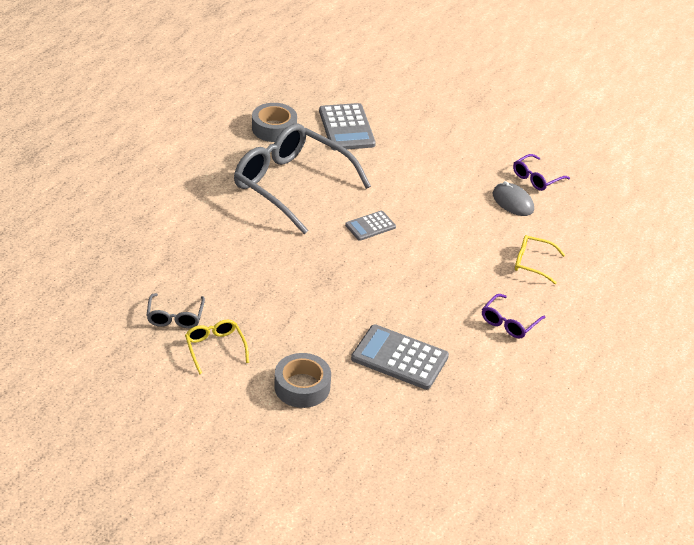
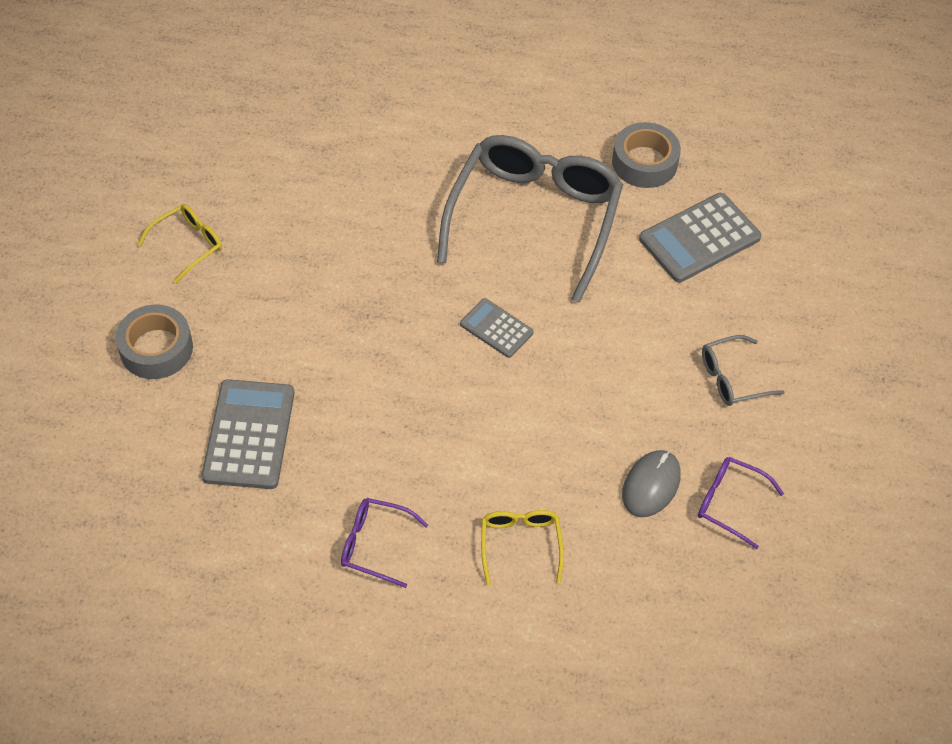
camera: 70 degrees right, 15 degrees up
(175, 317) = (225, 191): grey glasses -> grey glasses (732, 378)

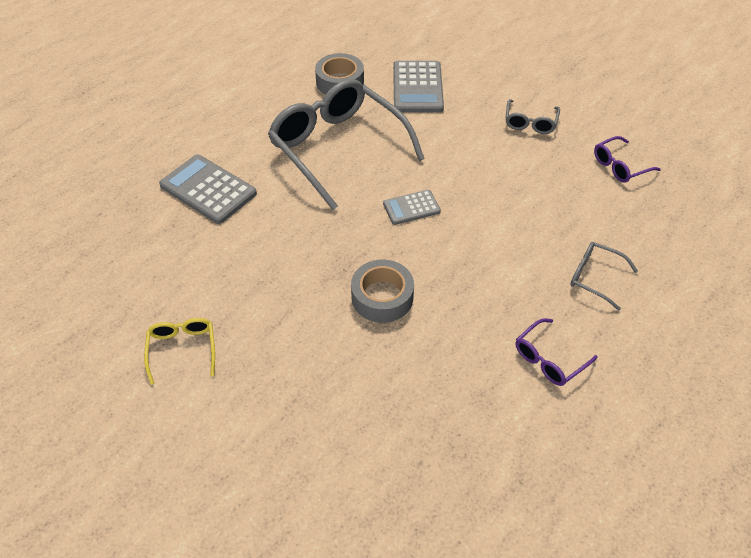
camera: 55 degrees left, 5 degrees down
(156, 348) = (266, 420): grey tape -> grey tape (382, 297)
(249, 434) = (398, 393): grey calculator -> grey calculator (208, 189)
(520, 544) = (595, 277): yellow glasses -> grey glasses
(651, 485) = (586, 193): grey mouse -> none

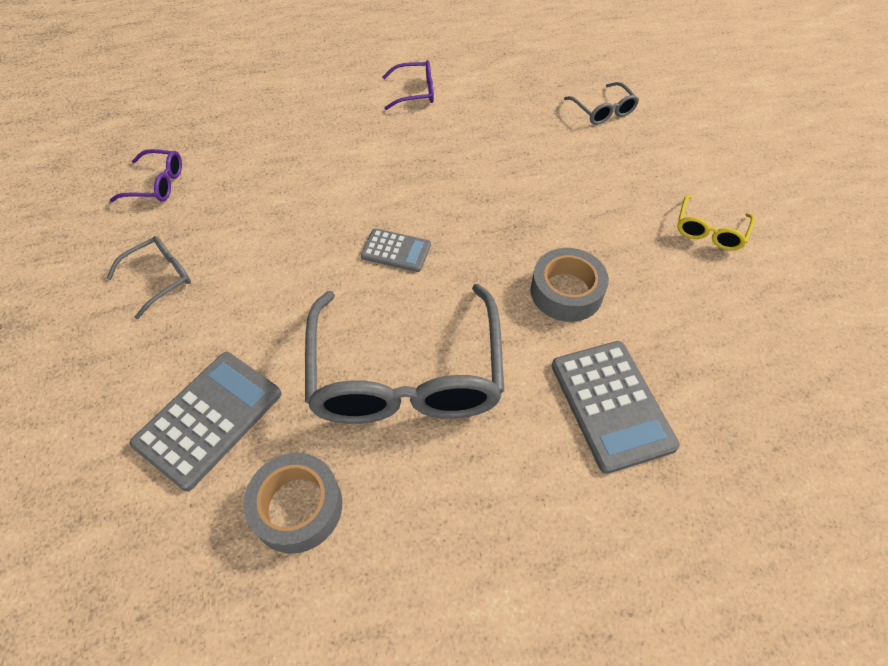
camera: 145 degrees left, 5 degrees up
(382, 297) = (499, 186): grey tape -> grey tape (566, 292)
(595, 277) = (315, 118): grey glasses -> grey glasses (603, 111)

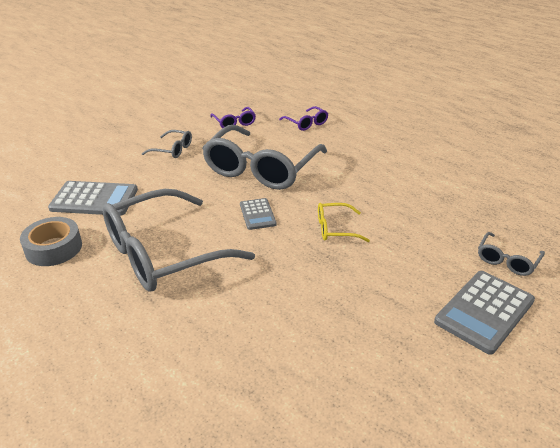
camera: 60 degrees right, 20 degrees down
(301, 206) = (261, 169): none -> grey glasses
(415, 92) = (408, 169): purple glasses -> purple glasses (306, 123)
(566, 292) = (286, 302): grey tape -> none
(612, 405) = (197, 359): grey calculator -> grey calculator (484, 311)
(709, 231) = (434, 370): yellow glasses -> yellow glasses (335, 229)

